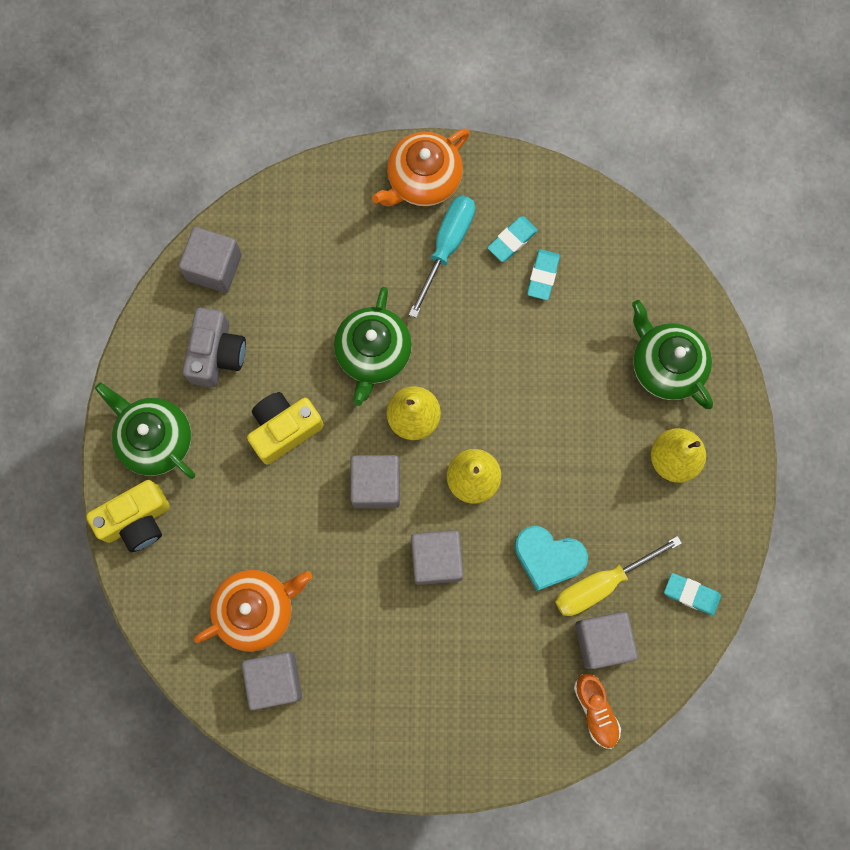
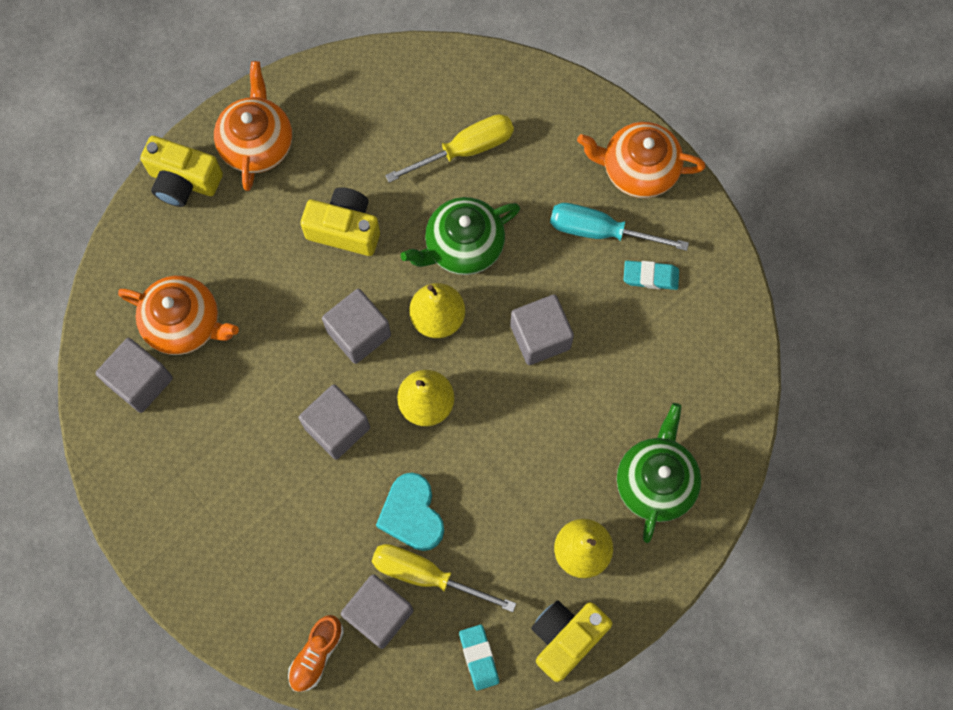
camera: 50 degrees right, 5 degrees down
(155, 439) = (257, 143): green teapot -> orange teapot
(214, 267) = (429, 76): grey cube -> grey cube (540, 337)
(217, 354) = (362, 133): grey camera -> none
(298, 289) = (465, 150): none -> yellow screwdriver
(447, 246) = (600, 231): turquoise screwdriver -> turquoise screwdriver turned 150 degrees counterclockwise
(543, 276) = (642, 324): turquoise eraser -> none
(726, 521) = (566, 638): none -> yellow camera

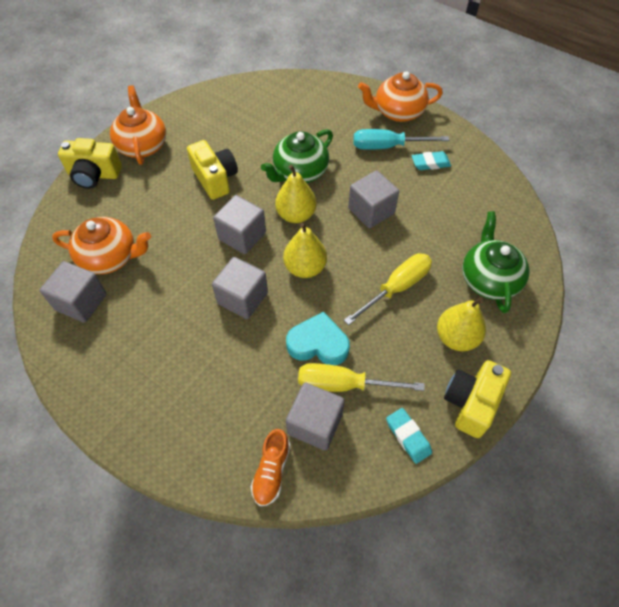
camera: 15 degrees left, 15 degrees down
(345, 229) = (215, 179): yellow camera -> yellow camera turned 60 degrees clockwise
(412, 514) = (318, 343): turquoise heart -> turquoise heart turned 135 degrees clockwise
(465, 150) = (284, 123): yellow screwdriver -> yellow screwdriver (396, 288)

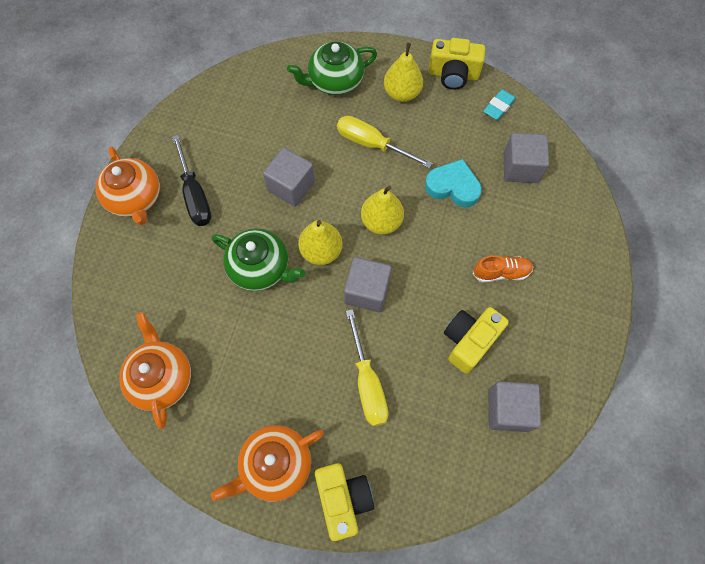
camera: 110 degrees left, 10 degrees up
(110, 257) = (446, 411): orange teapot -> orange teapot (162, 378)
(215, 179) = (300, 352): yellow camera -> yellow camera (469, 341)
(242, 298) = (436, 262): grey cube -> none
(271, 471) = (570, 184): orange shoe -> orange shoe (501, 272)
(318, 343) = (453, 187): turquoise heart -> turquoise heart turned 120 degrees clockwise
(343, 384) = (479, 158): yellow screwdriver -> yellow screwdriver (367, 383)
(387, 146) = (195, 195): turquoise screwdriver -> black screwdriver
(430, 163) = (208, 151): turquoise eraser -> none

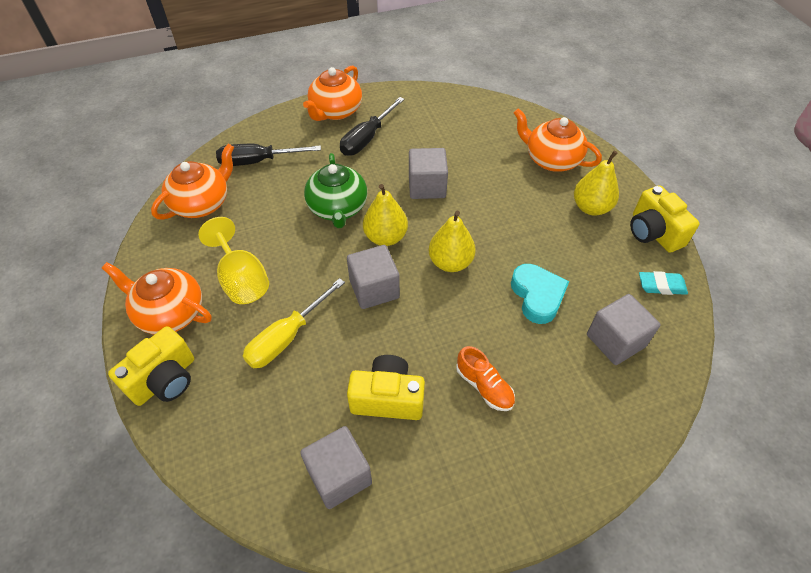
camera: 55 degrees right, 15 degrees down
(146, 301) = (258, 161): none -> black screwdriver
(282, 388) = (242, 280): none -> yellow goblet
(334, 81) = (551, 159): green teapot -> orange teapot
(372, 144) = (519, 215): yellow screwdriver -> none

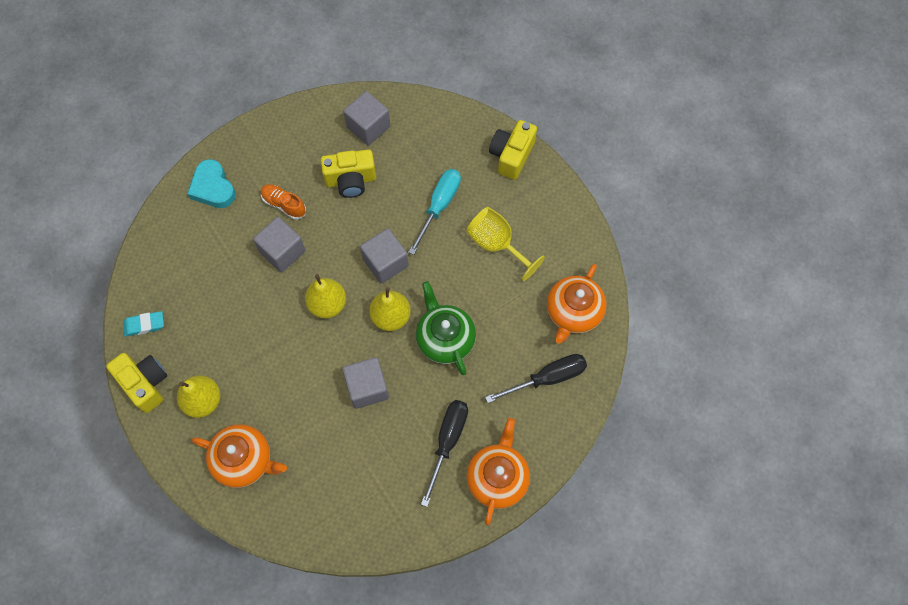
camera: 165 degrees right, 15 degrees up
(170, 313) = (538, 203): orange teapot -> none
(287, 337) = (439, 206): yellow screwdriver -> turquoise screwdriver
(537, 296) = (250, 289): turquoise heart -> turquoise heart (213, 188)
(615, 340) = (186, 264): grey cube -> grey cube (282, 251)

